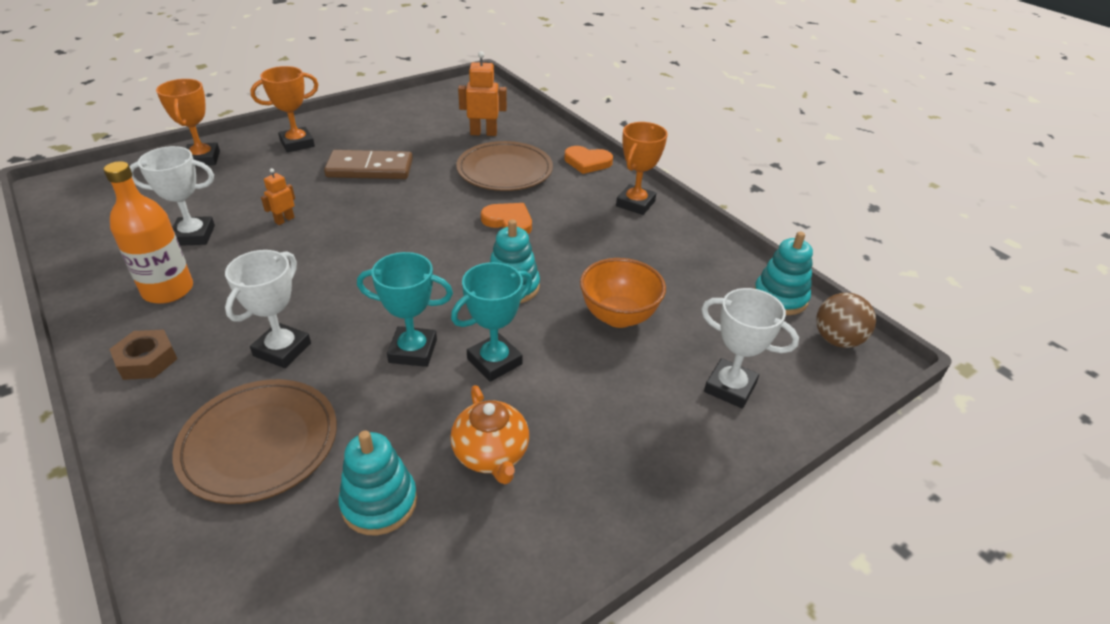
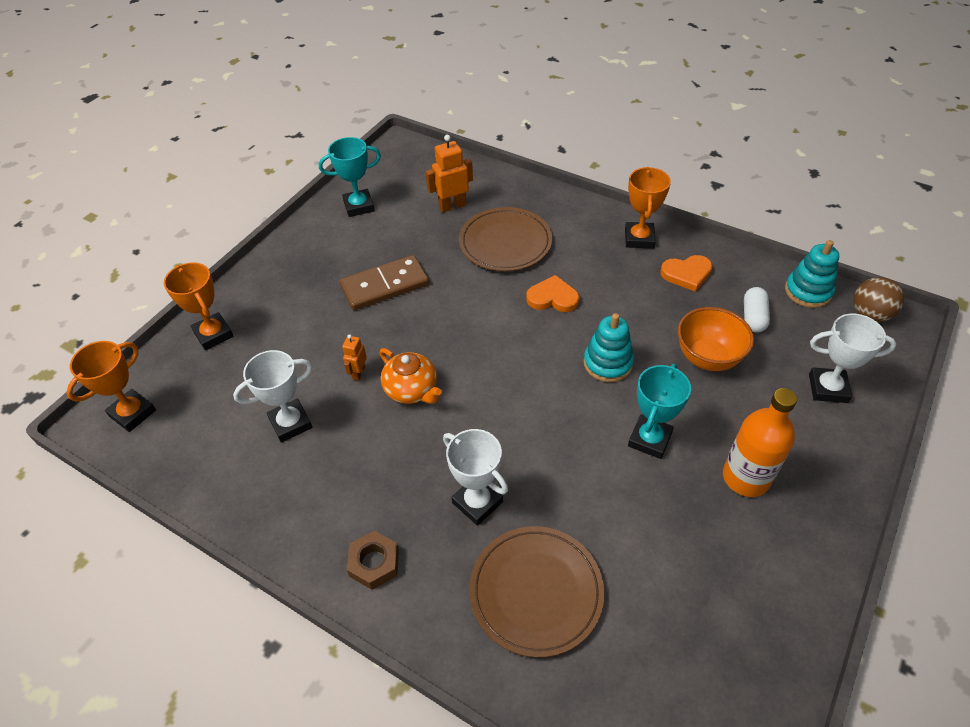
camera: 20 degrees left, 10 degrees up
(168, 290) = (324, 489): orange bottle -> orange bottle (746, 477)
(282, 349) = (477, 502): white trophy -> white trophy turned 45 degrees counterclockwise
(297, 143) = (289, 281): orange trophy -> orange trophy (132, 413)
(379, 503) = (665, 596): turquoise stacking toy -> none
(413, 351) = (581, 457): turquoise trophy -> turquoise trophy (359, 206)
(491, 454) = (710, 520): orange teapot -> orange teapot (412, 390)
(587, 162) = (567, 207): orange heart -> orange heart (686, 274)
(699, 299) = (753, 317): none -> white capsule

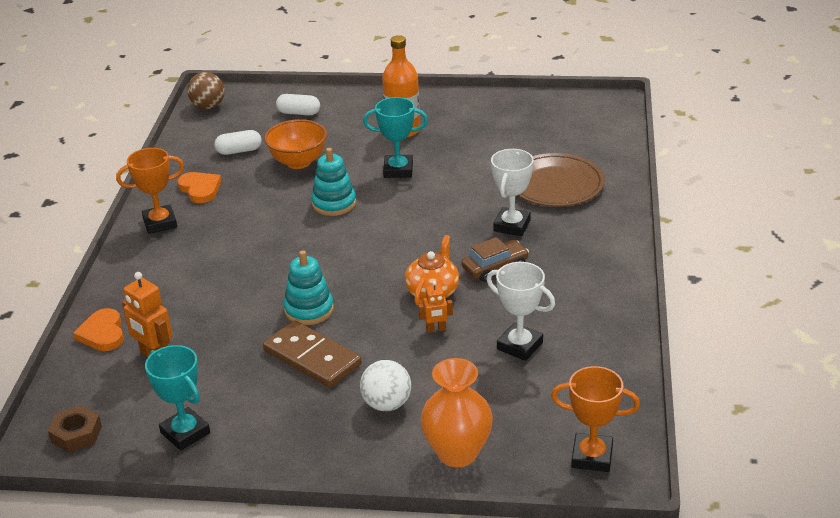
camera: 115 degrees left, 15 degrees down
(213, 334) = (457, 453): orange trophy -> orange vase
(297, 312) = (387, 404): none -> white ball
(374, 563) = (598, 253): brown nut -> brown nut (76, 434)
(415, 454) = (495, 267): none -> brown car
(505, 243) = (203, 300): brown plate -> none
(552, 298) = (270, 250): orange heart -> orange heart (102, 333)
(808, 291) = (194, 133): turquoise stacking toy -> turquoise stacking toy (309, 310)
(828, 388) = (299, 113): white trophy -> white capsule

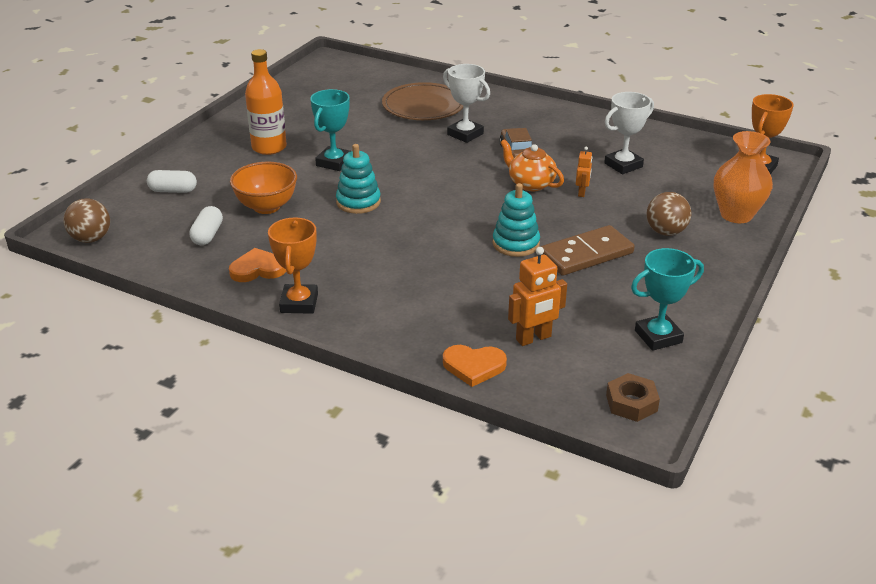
camera: 70 degrees left, 0 degrees up
(299, 113) = (173, 190): white capsule -> white capsule turned 60 degrees clockwise
(387, 404) = (665, 232): white ball -> brown ball

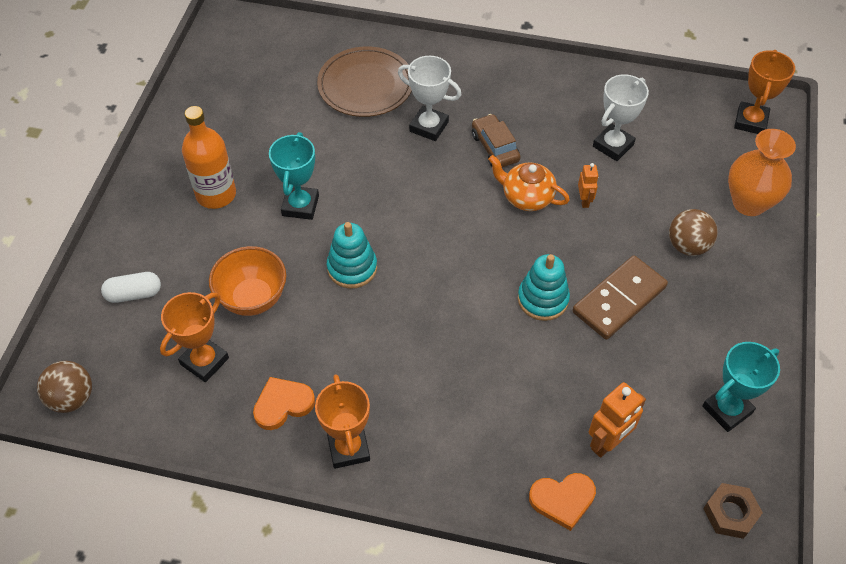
camera: 15 degrees left, 20 degrees up
(207, 235) = (204, 361): white capsule -> orange trophy

